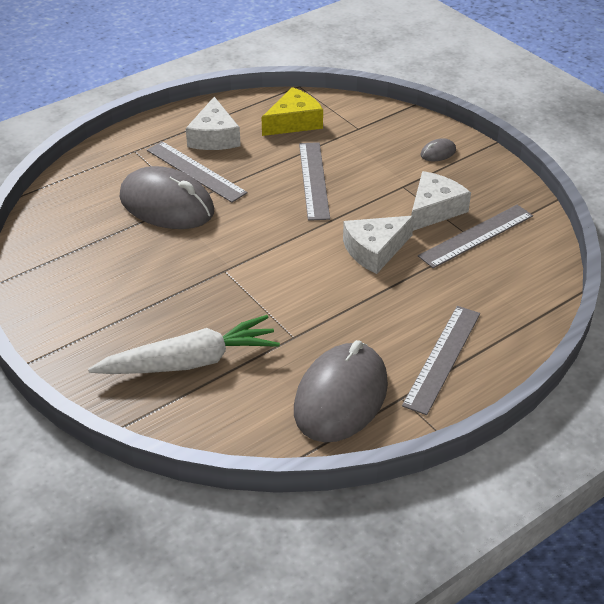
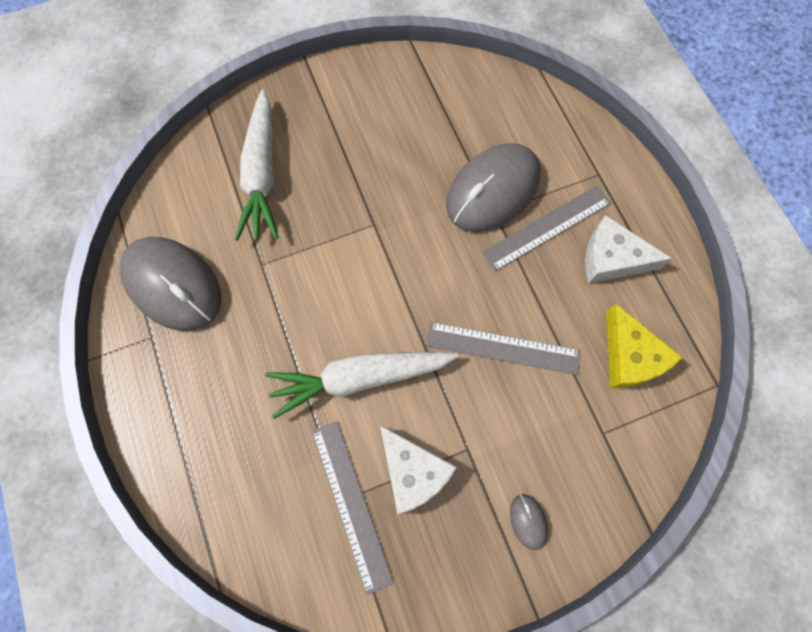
camera: 105 degrees right, 30 degrees up
(375, 250) = (360, 378): white cheese -> white carrot
(442, 358) = (182, 392): grey ruler -> none

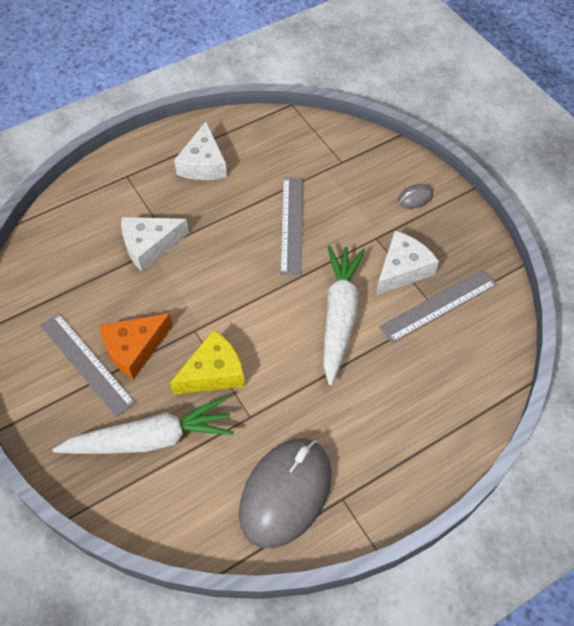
camera: 100 degrees left, 15 degrees down
(360, 378) = (339, 316): white carrot -> white carrot turned 150 degrees counterclockwise
(364, 167) = (134, 348): none -> orange cheese
(492, 190) = (149, 245): grey mouse -> white cheese
(547, 227) = (181, 206): grey ruler -> grey ruler (86, 363)
(629, 356) = (281, 150): yellow cheese -> yellow cheese (213, 372)

